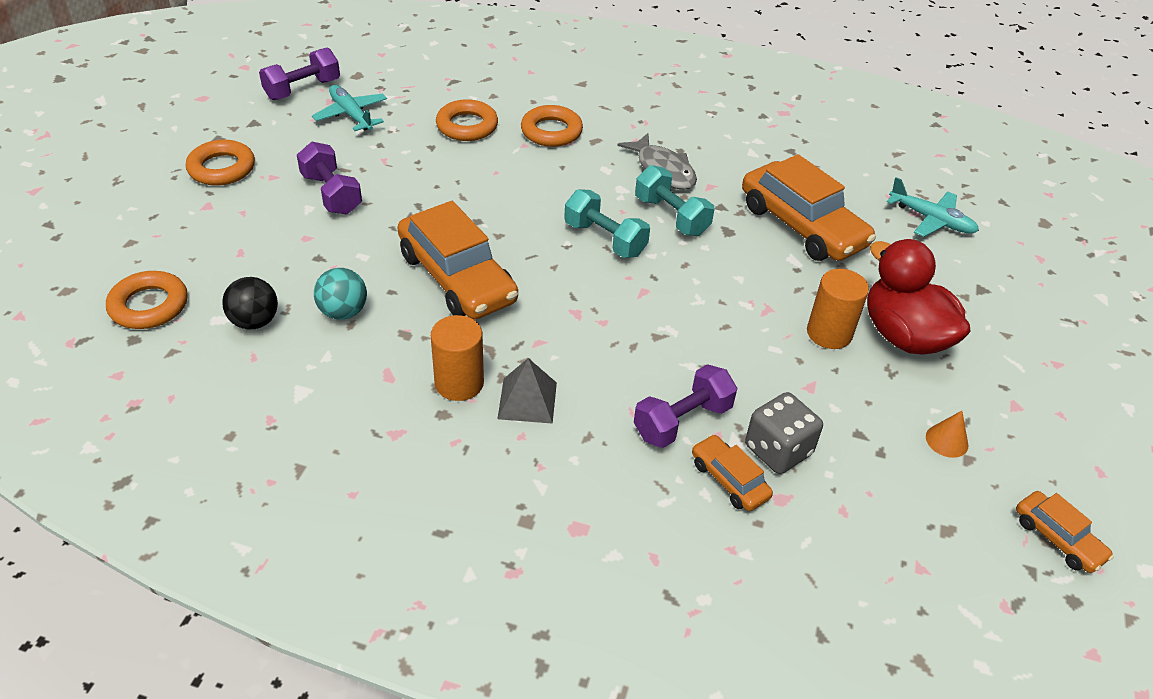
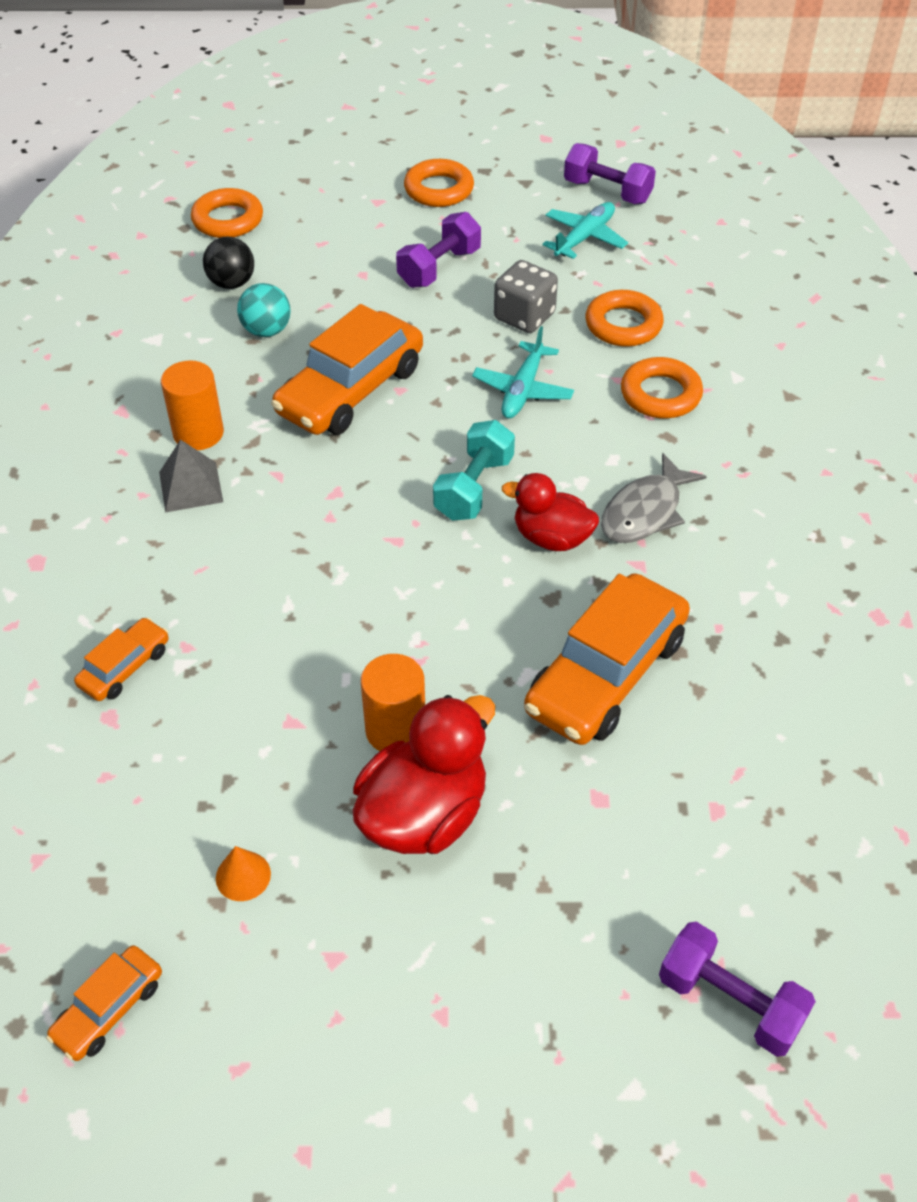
camera: 75 degrees right, 5 degrees up
(671, 216) = (551, 538): turquoise dumbbell -> red duck
(682, 421) = (198, 613): purple dumbbell -> purple dumbbell (730, 1001)
(778, 450) = (179, 704): grey dice -> grey dice (524, 316)
(931, 219) = (710, 831): turquoise plane -> turquoise plane (523, 389)

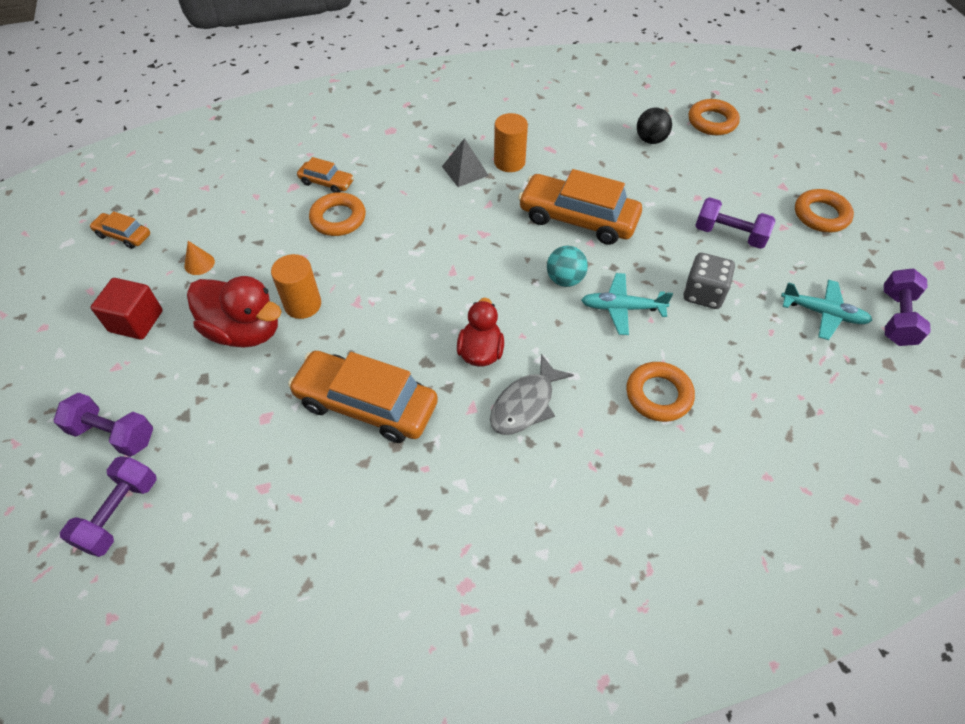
camera: 75 degrees right, 5 degrees up
(266, 331) = (614, 166): turquoise ball -> turquoise ball (565, 279)
(346, 982) = (136, 321): none -> red cube
(474, 488) = (513, 300): turquoise dumbbell -> none
(582, 1015) = (113, 434): none -> purple dumbbell
(623, 325) = (729, 357): orange ring -> orange ring (338, 218)
(645, 511) = (525, 404): grey fish -> grey fish turned 75 degrees counterclockwise

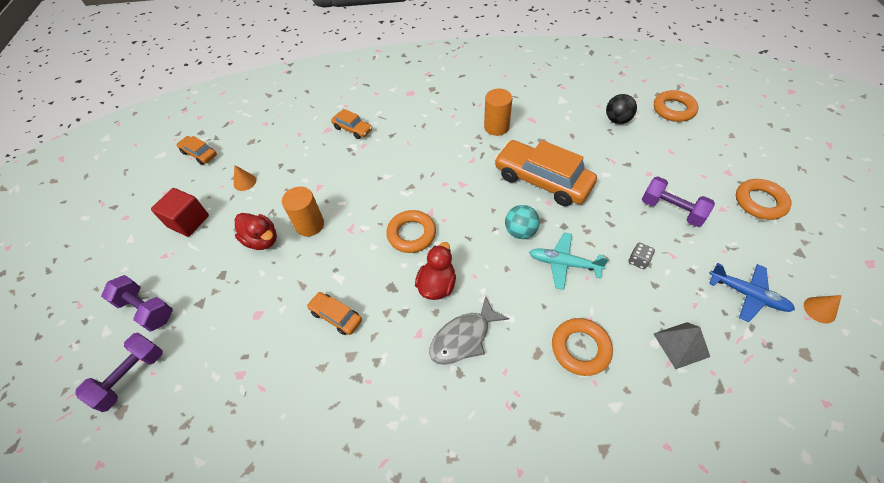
camera: 15 degrees right, 0 degrees up
(245, 331) = (262, 240): red duck -> red duck, size x0.65
(338, 218) = (354, 158): orange ring -> orange ring (411, 234)
(366, 404) = (336, 316): orange car -> orange car, size x0.49
(465, 171) = (459, 130): grey pyramid -> grey pyramid (681, 345)
(703, 294) = (638, 260): grey dice -> grey dice, size x0.54
(823, 313) = (747, 294): turquoise plane -> blue plane
(896, 318) = (819, 310): purple dumbbell -> orange cone

